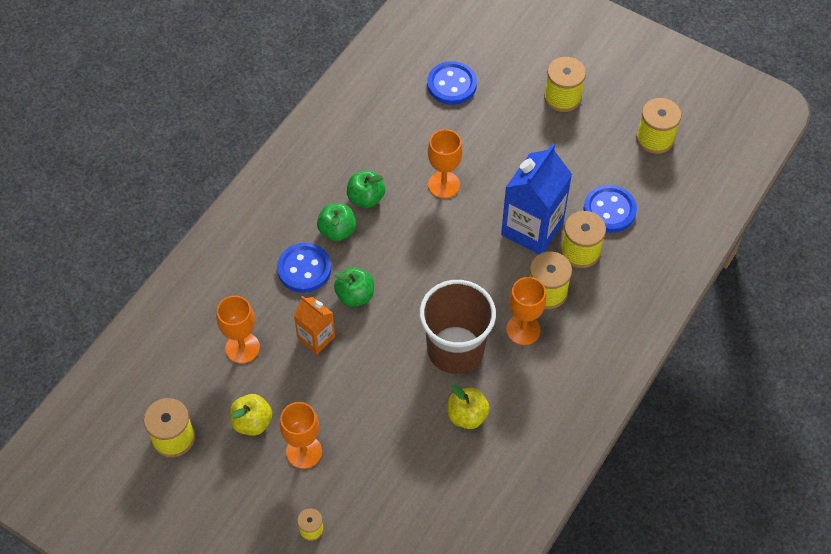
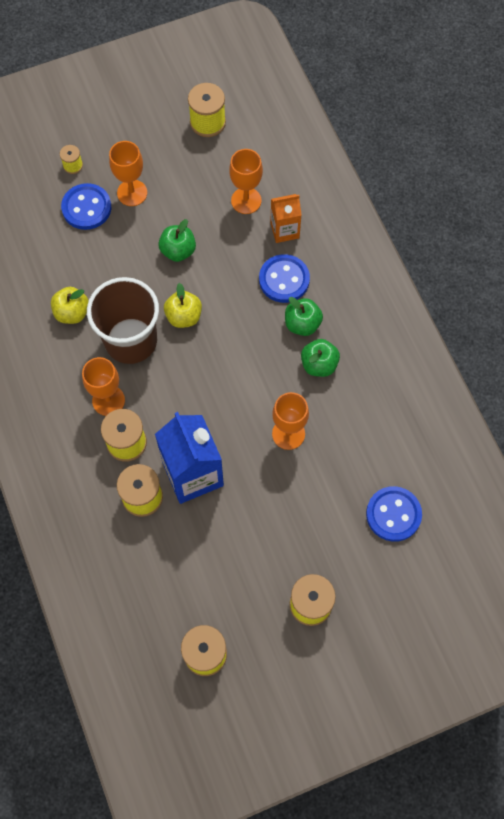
camera: 125 degrees right, 10 degrees up
(252, 422) = (180, 174): yellow apple -> yellow apple (184, 316)
(316, 338) = (216, 253): orange carton -> orange carton (284, 230)
(355, 295) = (232, 300): green apple -> green apple (178, 251)
(609, 210) = (162, 552): blue button -> blue button (86, 208)

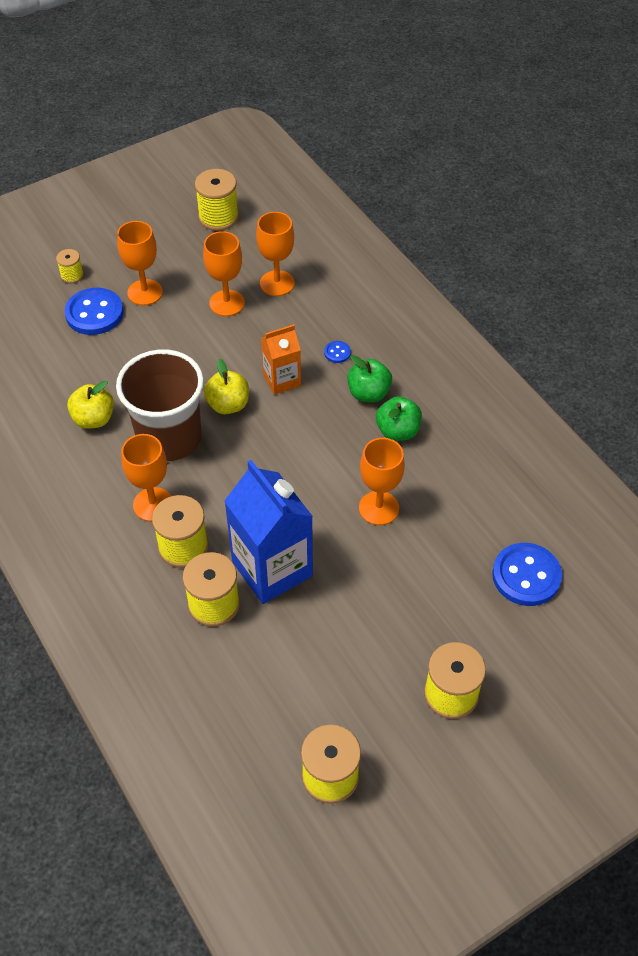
camera: 10 degrees left, 15 degrees down
(178, 251) = (209, 341): green apple -> none
(199, 214) = (227, 303): none -> orange goblet
(284, 230) = (327, 305): orange carton -> orange carton (282, 380)
(284, 279) = (337, 353): blue button -> blue button, size x0.45

